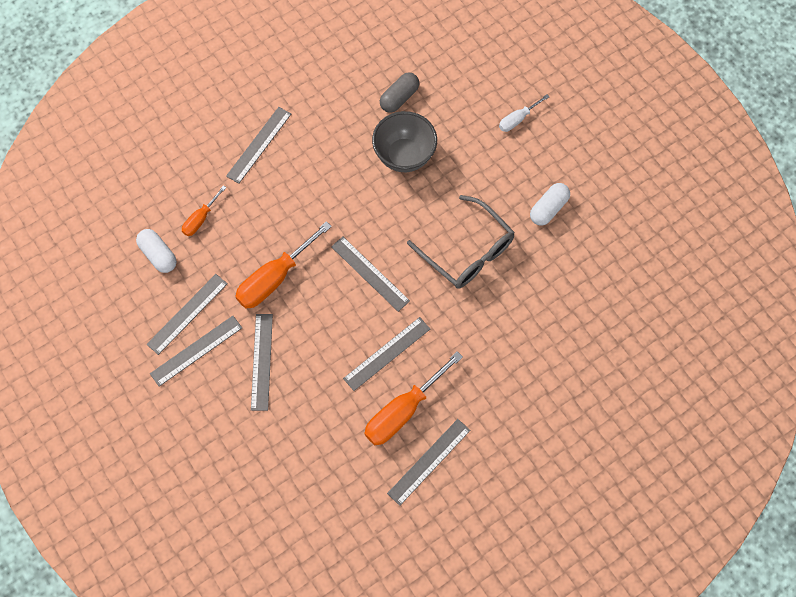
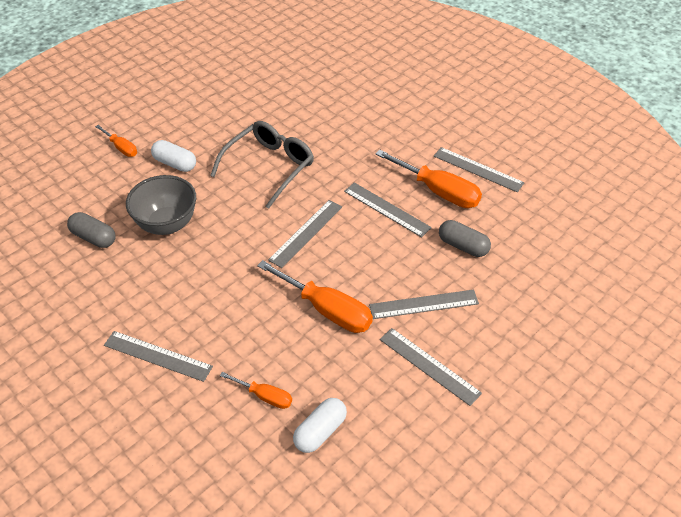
camera: 100 degrees left, 20 degrees down
(187, 313) = (388, 384): grey ruler -> none
(323, 415) = (463, 246): none -> grey capsule
(517, 119) = (121, 148): white screwdriver -> orange screwdriver
(548, 209) = (217, 120): white capsule -> white capsule (175, 163)

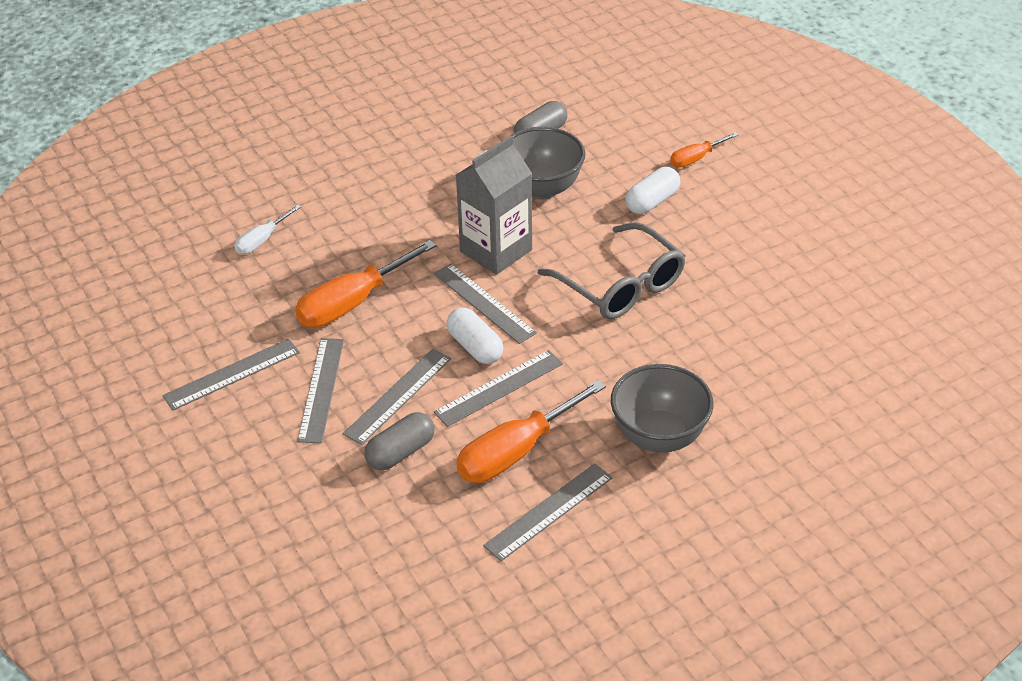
camera: 105 degrees right, 5 degrees down
(157, 356) = (351, 172): grey ruler -> grey ruler (398, 396)
(246, 237) = (496, 250): none -> grey carton
(265, 396) = (262, 240): orange screwdriver -> white screwdriver
(320, 431) = (199, 274): white capsule -> white capsule (475, 347)
(400, 133) = (659, 436): none -> grey bowl

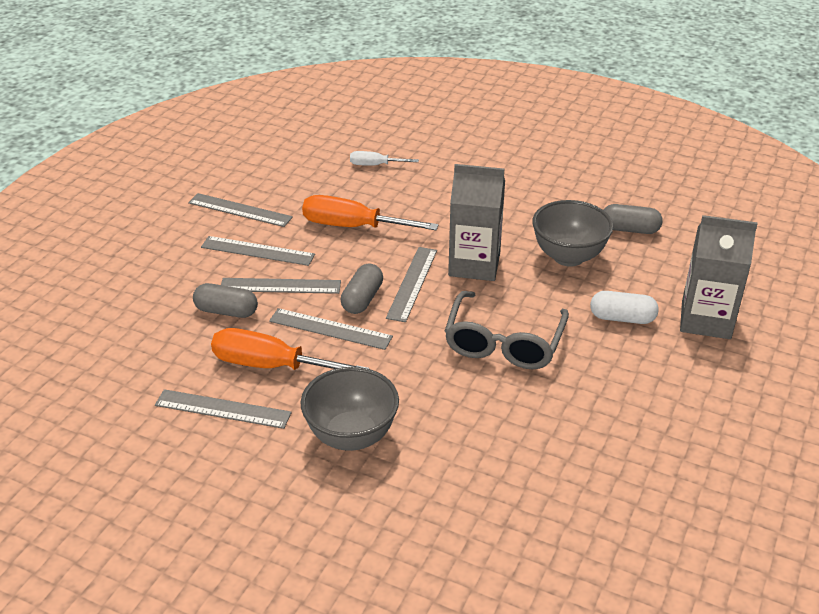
camera: 55 degrees right, 5 degrees down
(321, 389) = (257, 251): grey ruler -> grey ruler turned 45 degrees clockwise
(475, 347) = (362, 299): white capsule -> grey capsule
(696, 158) = (706, 320): orange screwdriver -> grey carton

